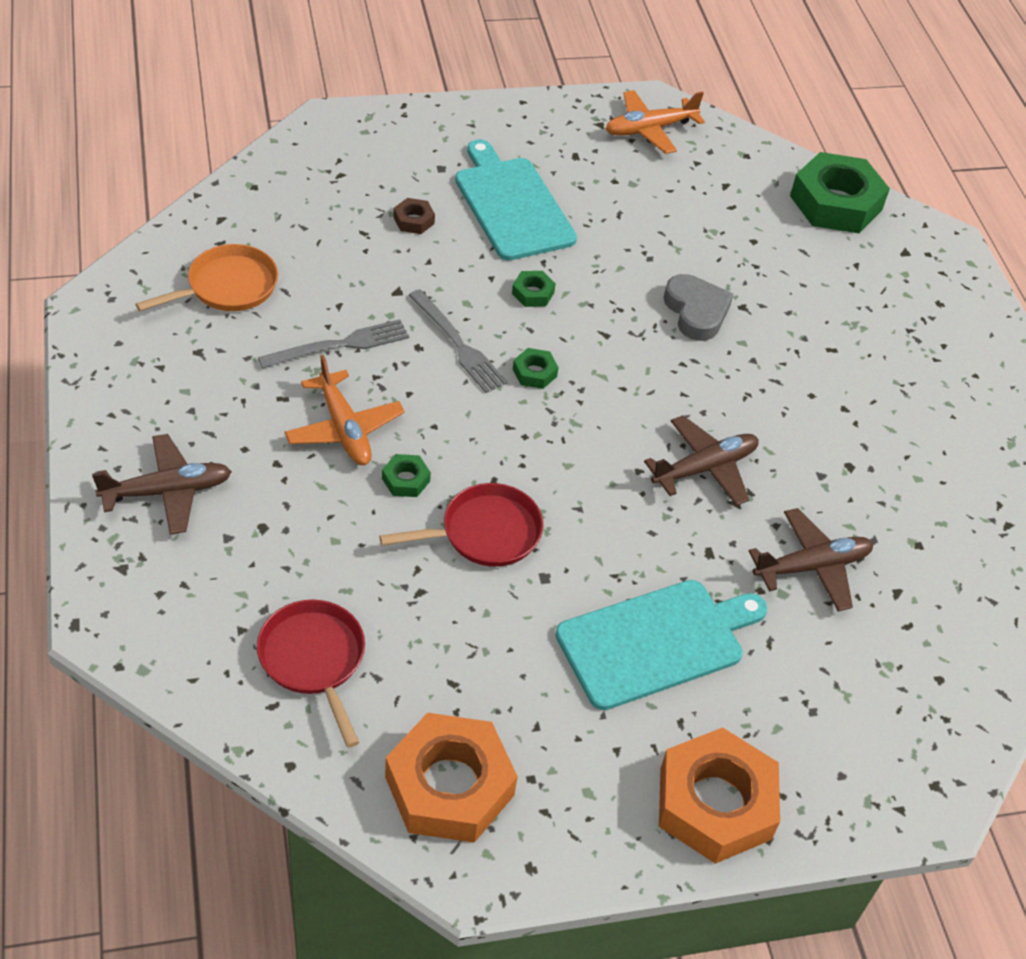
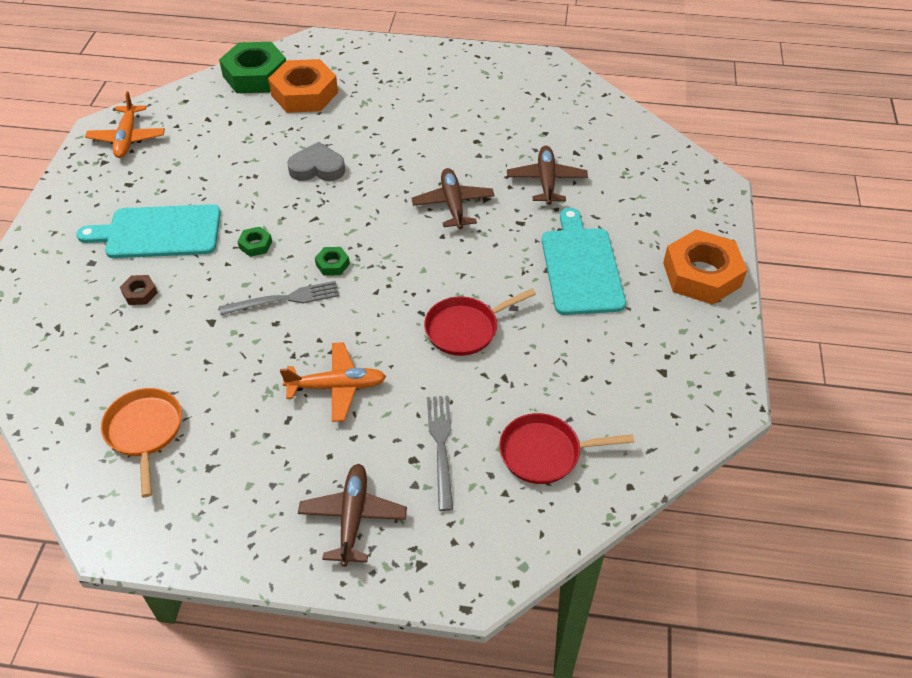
camera: 65 degrees left, 0 degrees up
(339, 345) = (250, 370): grey fork -> grey fork (441, 447)
(406, 480) = (401, 361): green nut -> none
(449, 786) = (664, 399): orange nut -> orange nut (304, 94)
(485, 532) = (465, 329): red pan -> red pan turned 120 degrees counterclockwise

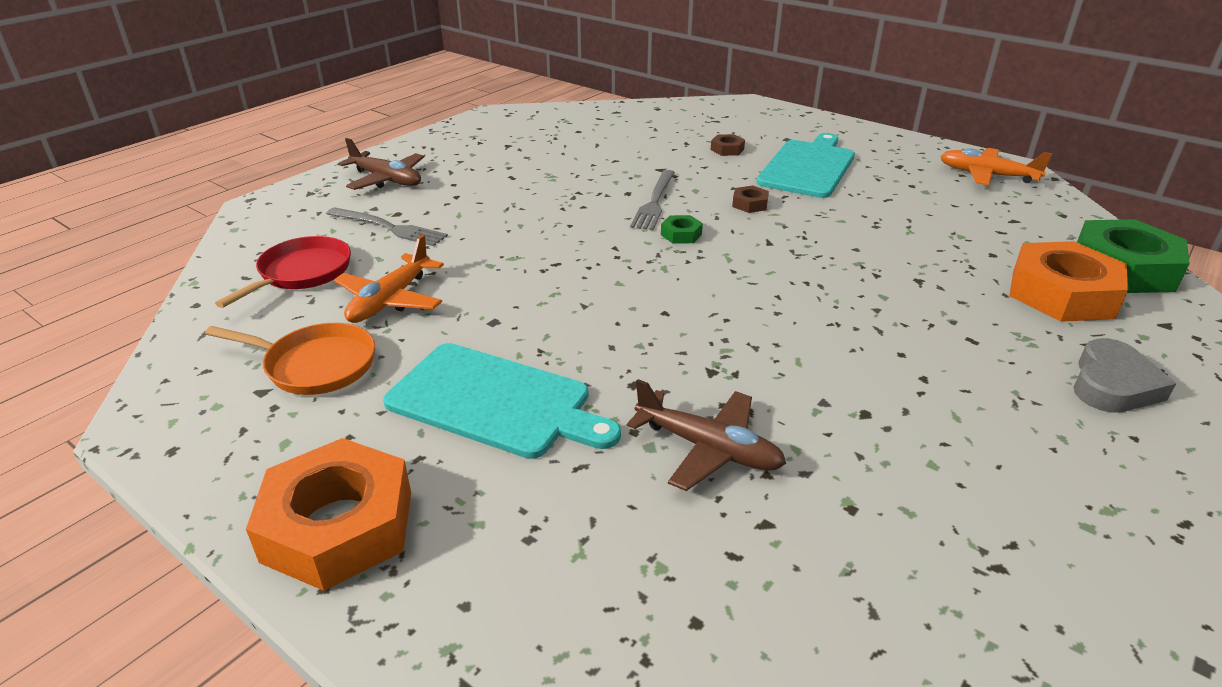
camera: 120 degrees right, 15 degrees down
(145, 432) = (570, 132): orange pan -> orange pan (315, 365)
(255, 245) = (750, 204): green nut -> brown nut
(317, 168) = (868, 264): grey heart -> grey heart (1112, 384)
(337, 387) = (517, 201): orange plane -> orange plane (390, 300)
(453, 204) = (720, 339): brown plane -> none
(465, 329) = (501, 281): red pan -> none

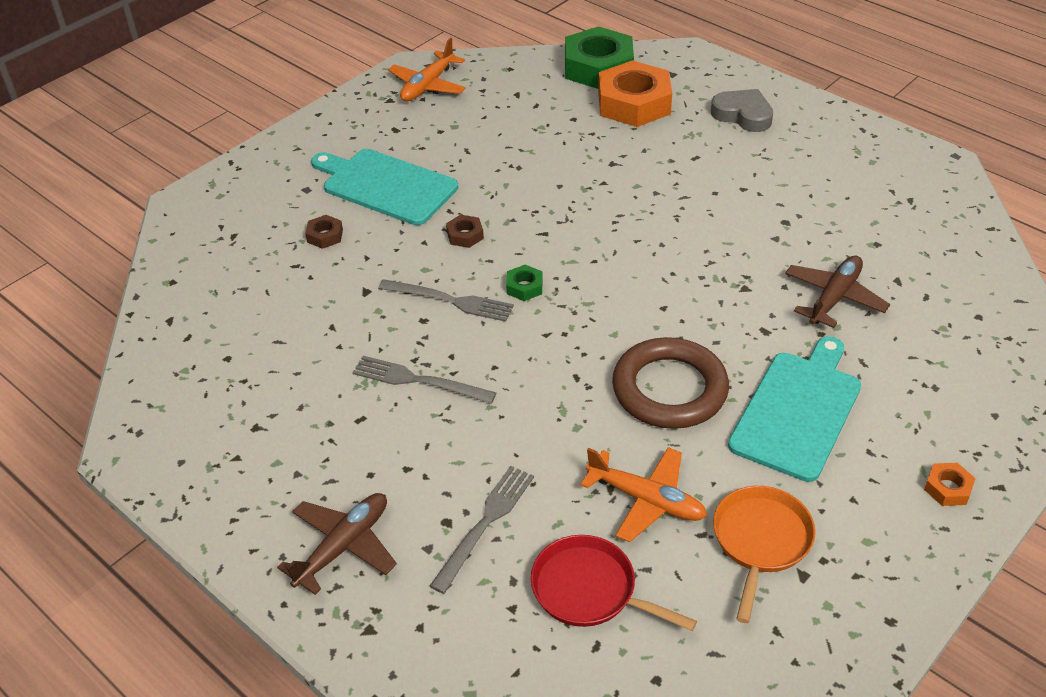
camera: 85 degrees left, 10 degrees up
(338, 526) = (947, 488): orange nut -> orange nut, size x0.43
(536, 314) = (669, 389): none -> brown ring
(552, 195) = (419, 380): none -> grey fork

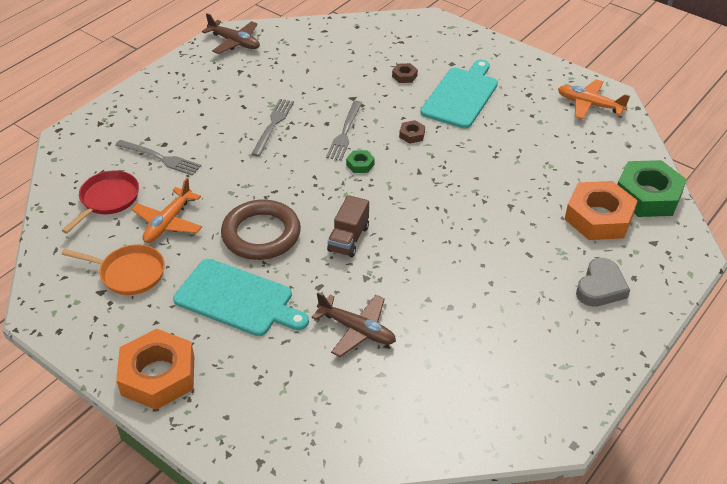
camera: 85 degrees right, 0 degrees up
(343, 546) = (153, 109): brown plane -> brown plane (235, 42)
(675, 301) = (348, 239): none -> brown truck
(947, 488) = (158, 375): orange nut -> orange nut, size x2.34

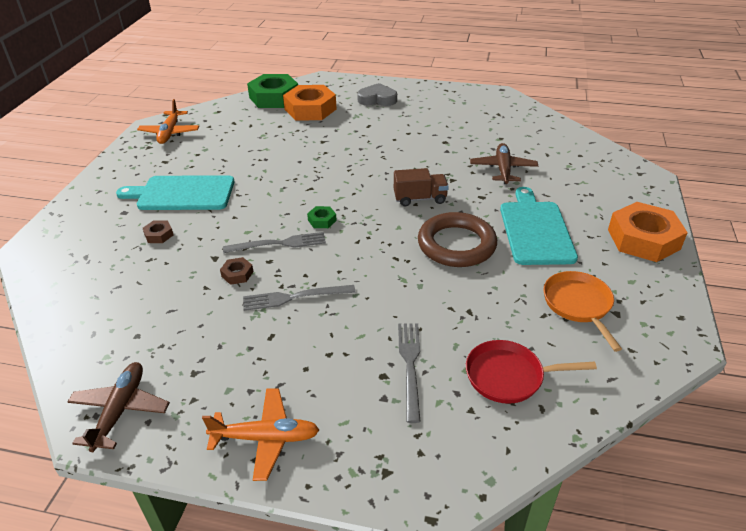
camera: 115 degrees left, 5 degrees down
(168, 223) = (496, 309): orange plane -> orange plane (266, 438)
(412, 135) = (259, 204): brown nut -> brown nut (237, 274)

